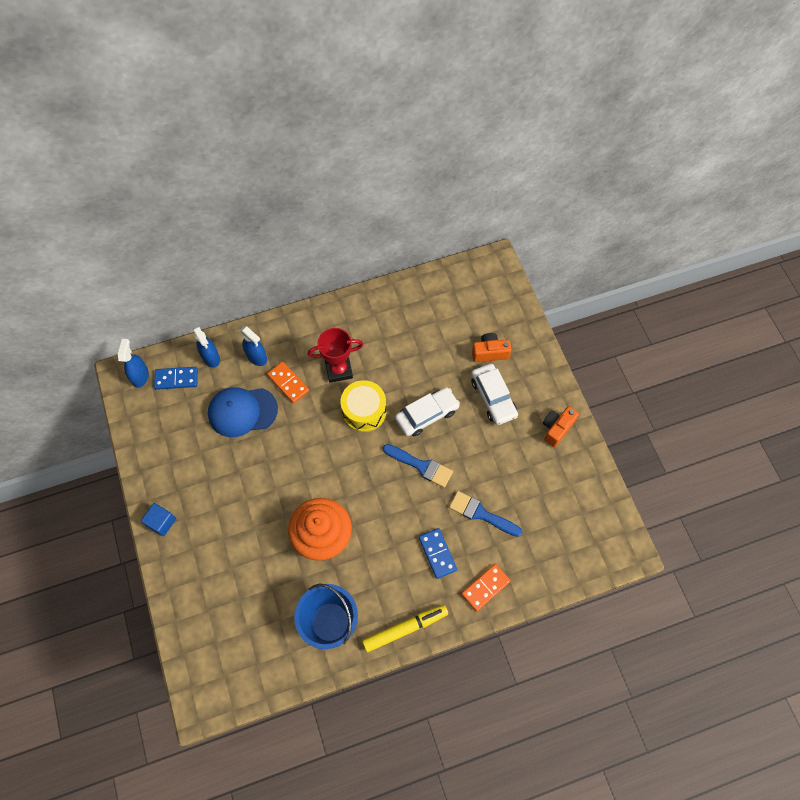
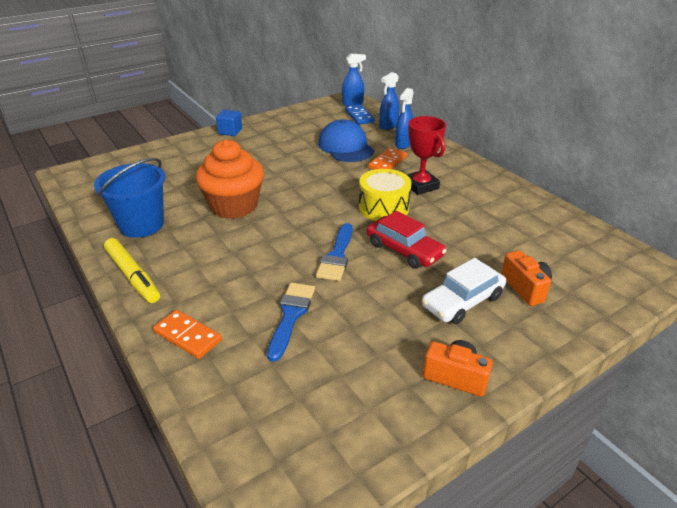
camera: 75 degrees right, 30 degrees down
(427, 415) = (404, 250): white car -> red car
(437, 553) = (228, 286): blue domino -> none

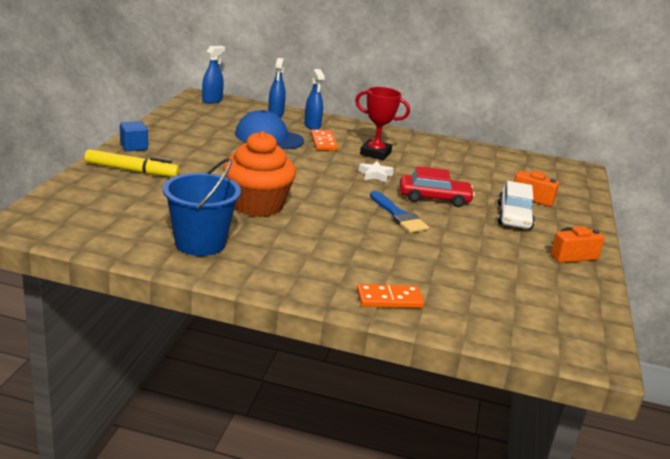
camera: 45 degrees left, 10 degrees down
(133, 276) = (269, 280): yellow marker -> yellow marker (131, 170)
(291, 315) = (433, 261): blue brush -> none
(359, 116) = (237, 110): blue domino -> none
(383, 207) = (375, 175): yellow drum -> white star

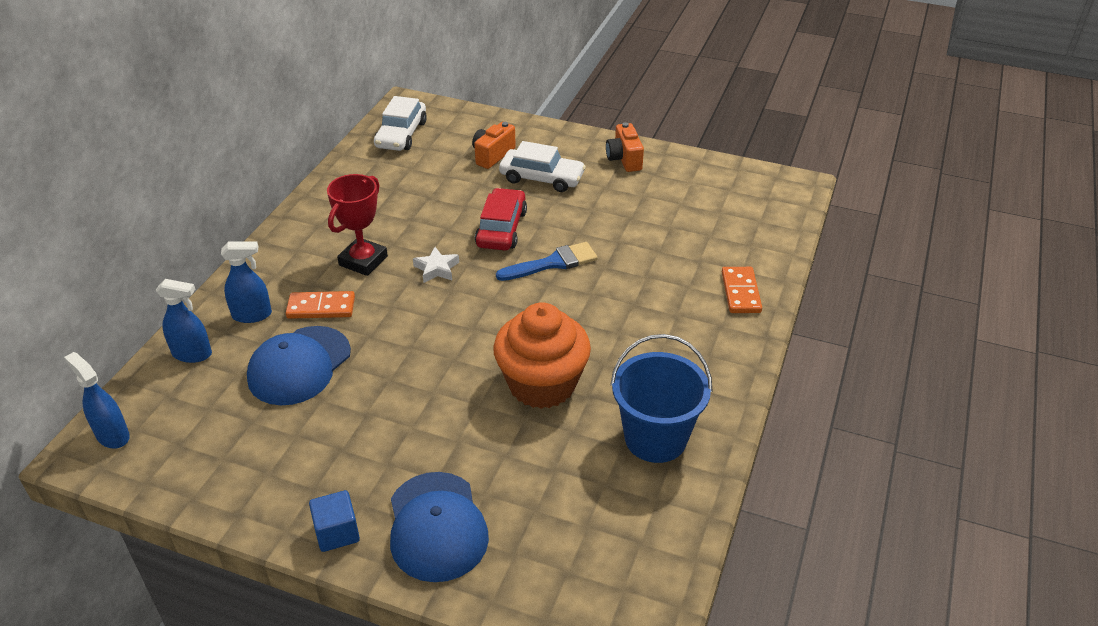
camera: 80 degrees left, 15 degrees up
(131, 170) = (437, 526): yellow marker -> blue cap
(536, 166) = (401, 134): none -> white car

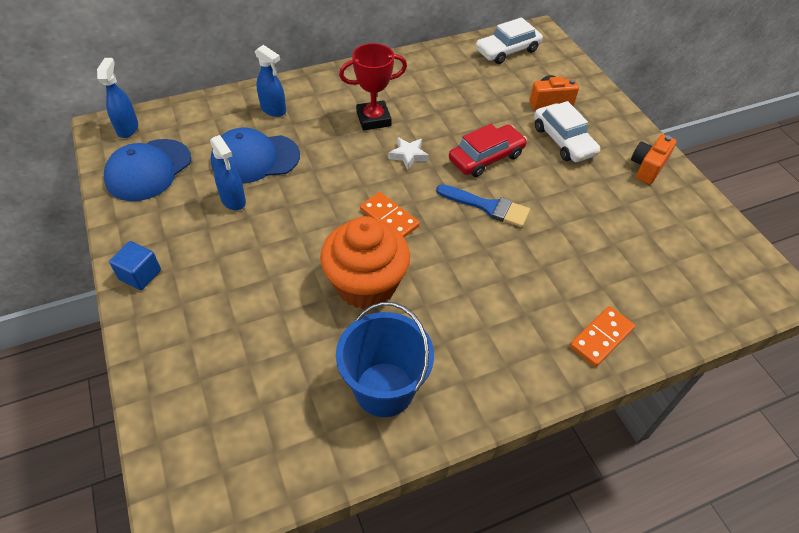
camera: 45 degrees right, 10 degrees up
(192, 354) = (217, 111): blue spray bottle -> blue spray bottle (233, 200)
(321, 307) = (312, 132): orange domino -> orange domino (389, 218)
(437, 526) = (187, 320): blue cap -> blue cap (148, 170)

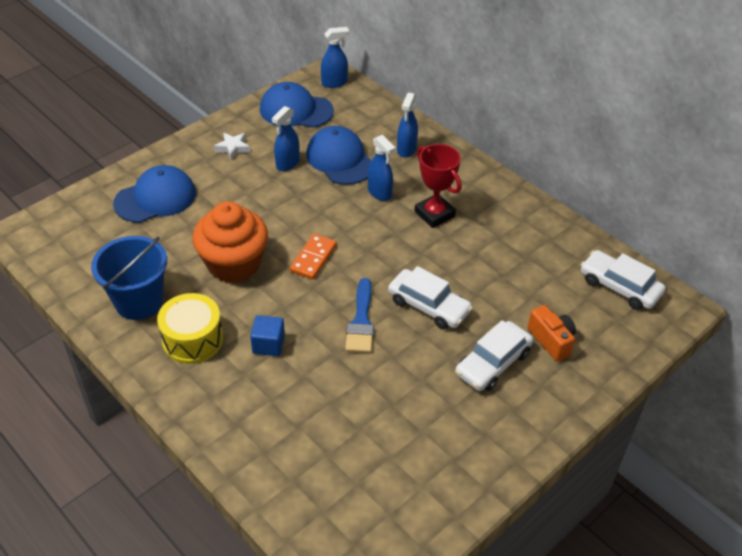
camera: 70 degrees right, 5 degrees down
(140, 275) = (194, 145): blue cube -> blue cube (268, 344)
(212, 335) = (155, 198): none -> blue cap
(323, 145) = (380, 193): none -> blue spray bottle
(408, 155) = (399, 250): white star -> white star (233, 148)
(463, 347) = (193, 339): none -> yellow drum
(486, 157) = (428, 306): red car -> white car
(601, 338) = (236, 434): orange domino -> none
(647, 167) = (494, 446): orange camera -> none

